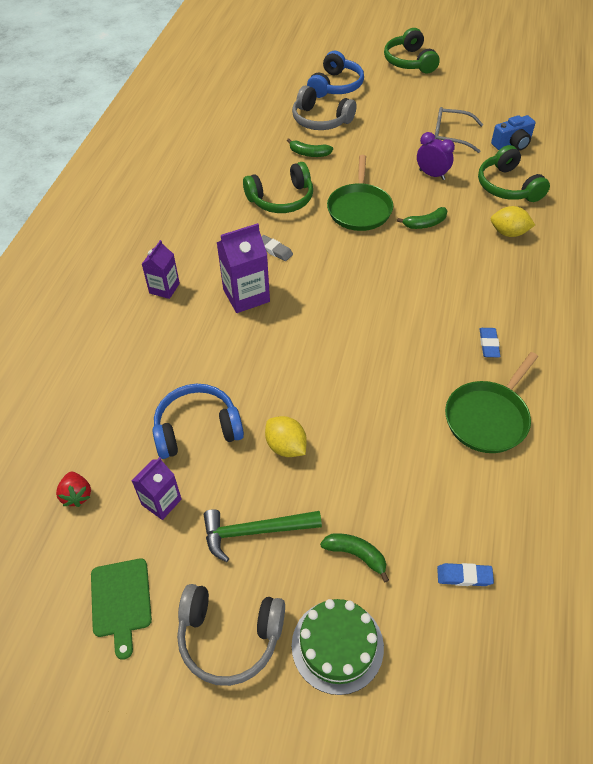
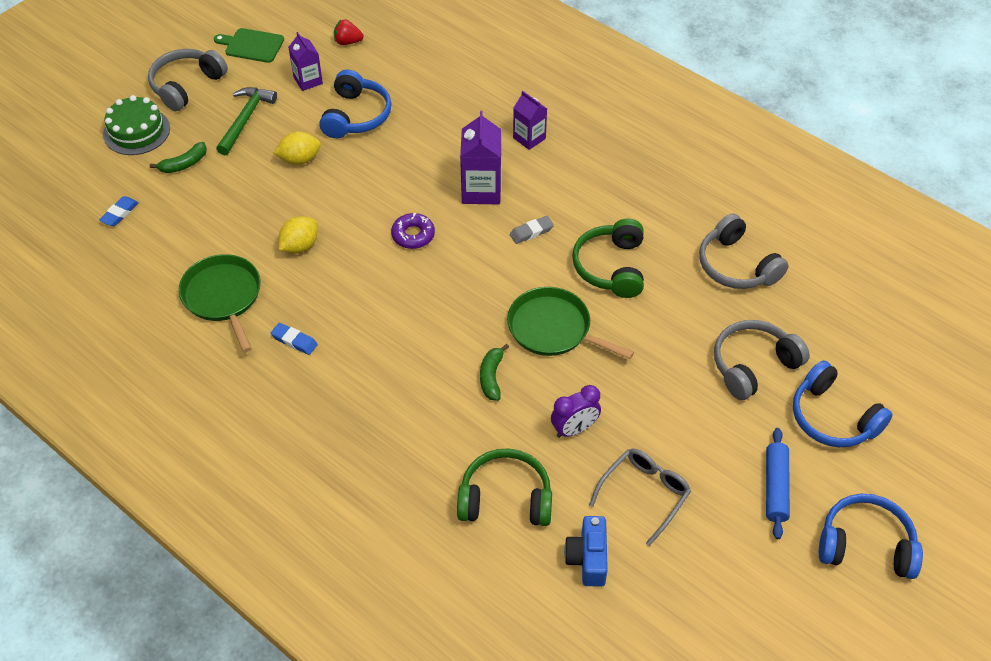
camera: 115 degrees right, 0 degrees up
(240, 145) = (736, 266): none -> grey headphones
(309, 154) = (684, 324): green banana -> none
(325, 318) = (413, 235): none -> purple donut
(401, 94) = (775, 487): none -> blue rolling pin
(409, 62) = (865, 545): green headphones -> blue headphones
(508, 233) = (426, 449): yellow lemon -> yellow lemon (300, 246)

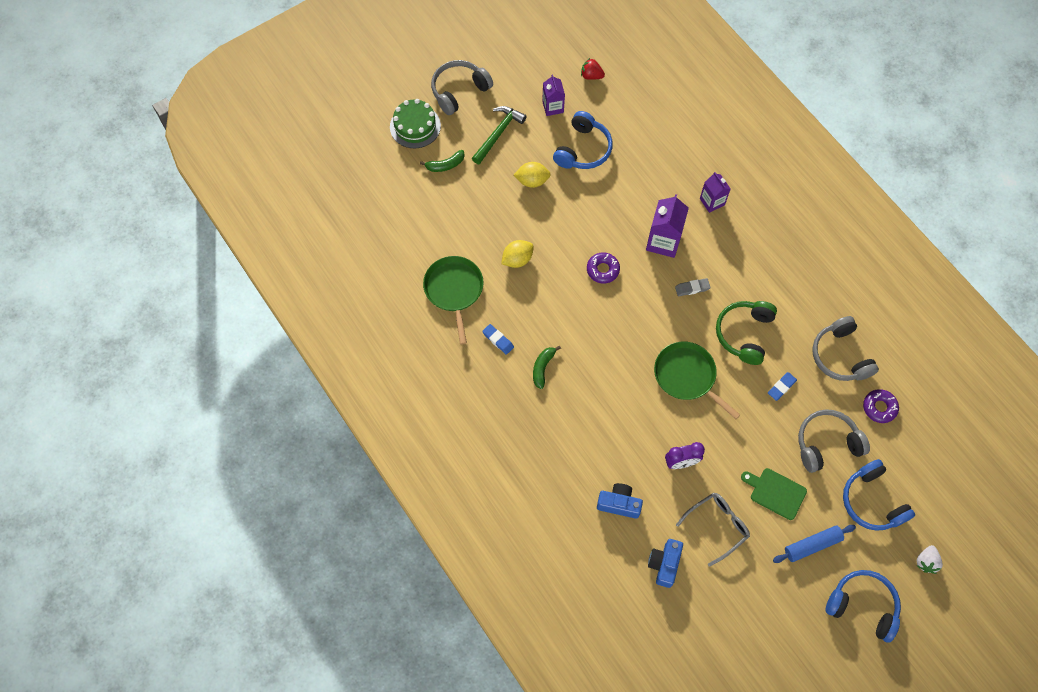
camera: 15 degrees right, 15 degrees up
(119, 213) = (391, 199): blue eraser -> blue eraser (781, 387)
(252, 45) = (516, 62): green cutting board -> green cutting board (775, 492)
(491, 377) = (632, 405): green banana -> green banana (542, 368)
(505, 498) = (619, 504): green headphones -> blue camera
(775, 487) = (812, 545): blue rolling pin -> blue rolling pin turned 45 degrees clockwise
(804, 311) = (879, 407): none -> purple donut
(926, 472) = (926, 562): none -> white strawberry

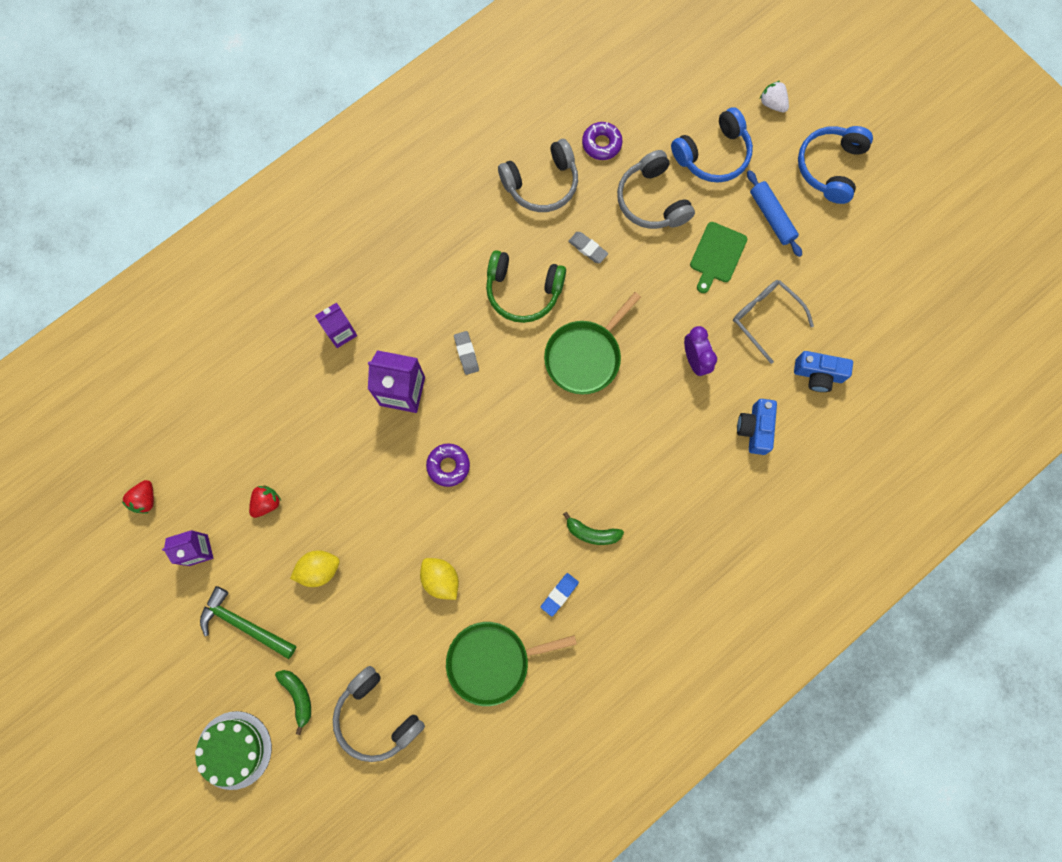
camera: 95 degrees left, 10 degrees up
(459, 91) = (172, 690): grey headphones -> grey headphones (376, 716)
(532, 181) = (319, 569): yellow lemon -> yellow lemon turned 75 degrees clockwise
(583, 149) = (267, 503): blue headphones -> red strawberry
(781, 387) = (588, 248): blue eraser -> grey eraser
(926, 562) = (772, 103): white strawberry -> white strawberry turned 150 degrees counterclockwise

